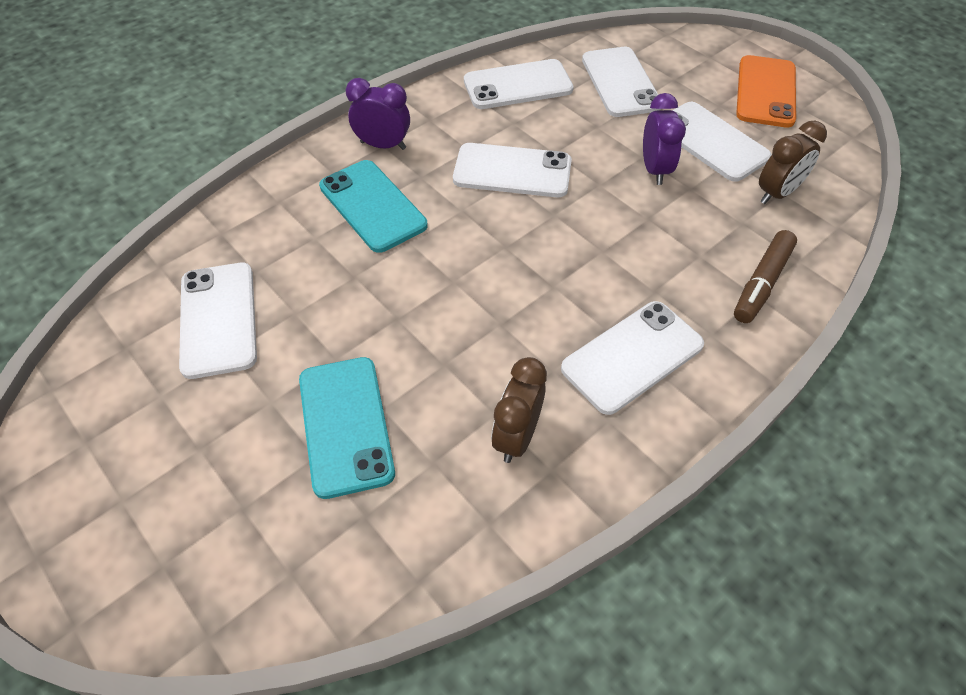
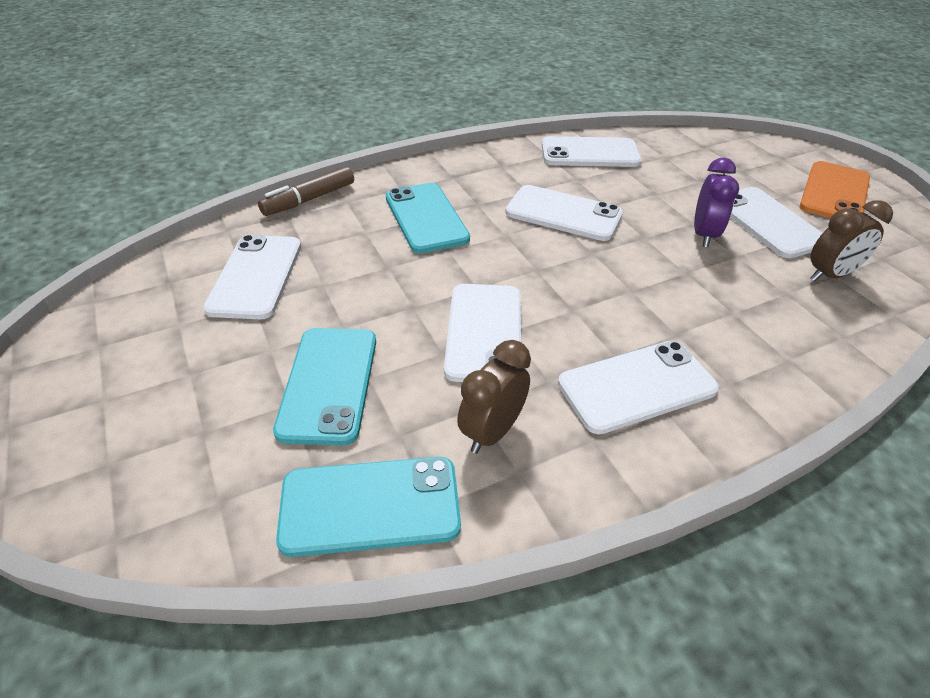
camera: 15 degrees right, 10 degrees down
(383, 145) = (453, 177): purple clock -> none
(431, 538) = (370, 505): none -> turquoise phone
(620, 82) = (688, 165): white phone -> white phone (484, 332)
(762, 283) = (797, 349): brown marker -> brown marker (309, 199)

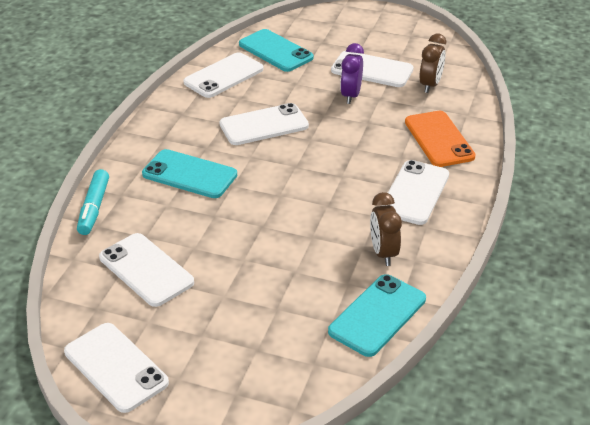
camera: 45 degrees left, 5 degrees down
(309, 199) = (94, 208): brown marker -> turquoise marker
(329, 384) = (281, 287): turquoise phone -> turquoise phone (275, 51)
(484, 332) = (317, 214): white phone -> white phone (116, 367)
(704, 235) = (351, 96): purple clock -> purple clock turned 135 degrees counterclockwise
(834, 193) = (382, 32): orange phone -> orange phone (439, 139)

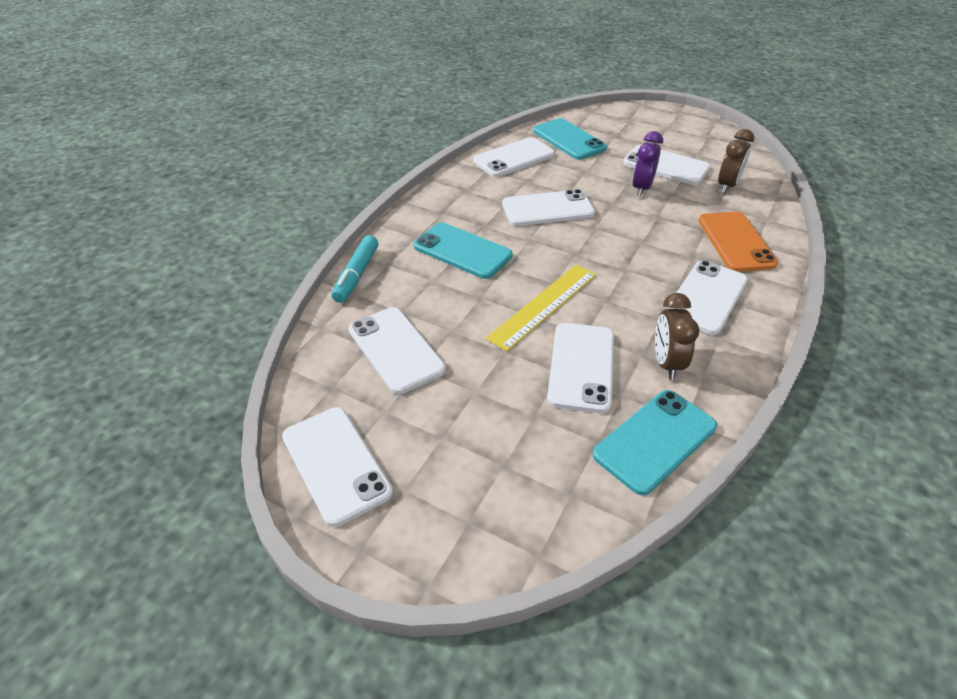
camera: 10 degrees right, 5 degrees up
(272, 216) = (544, 305): none -> yellow ruler
(311, 264) = (581, 367): none -> white phone

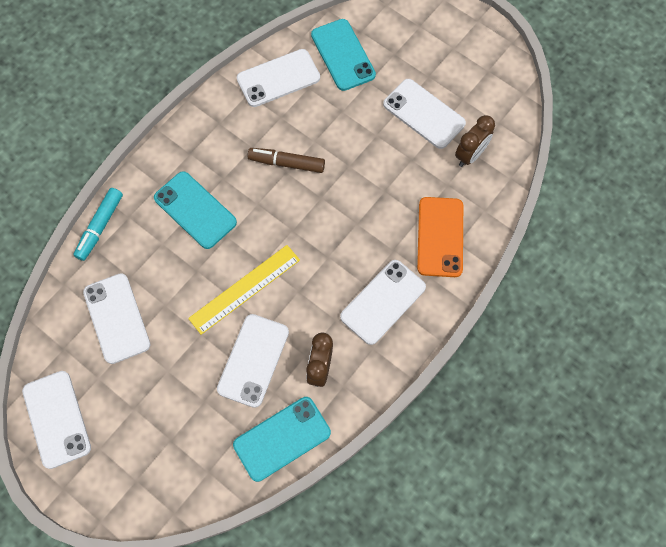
camera: 10 degrees right, 25 degrees up
(547, 209) = (287, 163): white phone -> brown marker
(642, 188) = (386, 146): purple clock -> none

